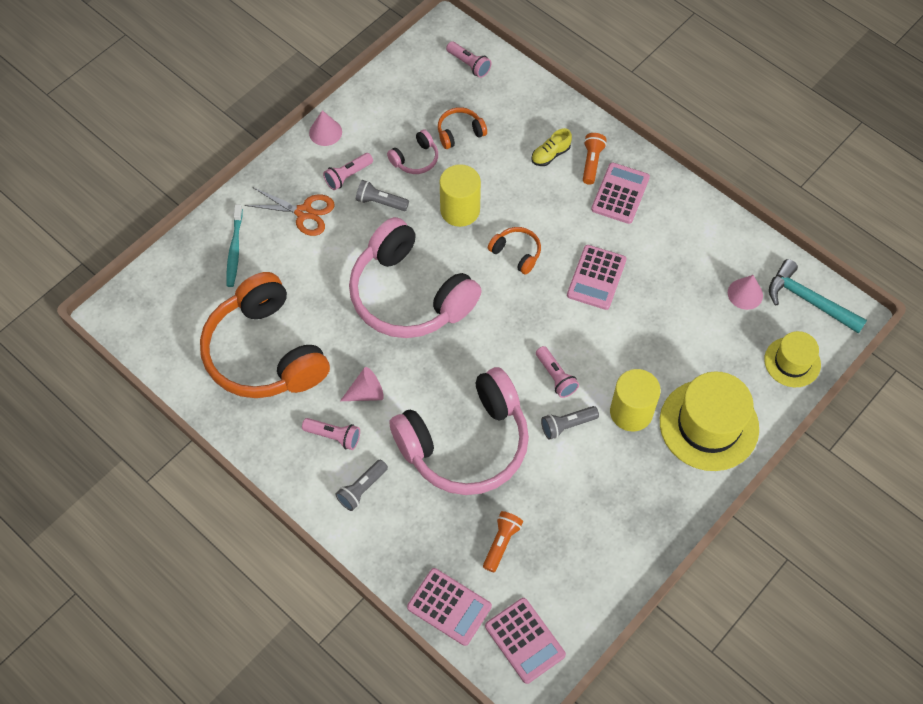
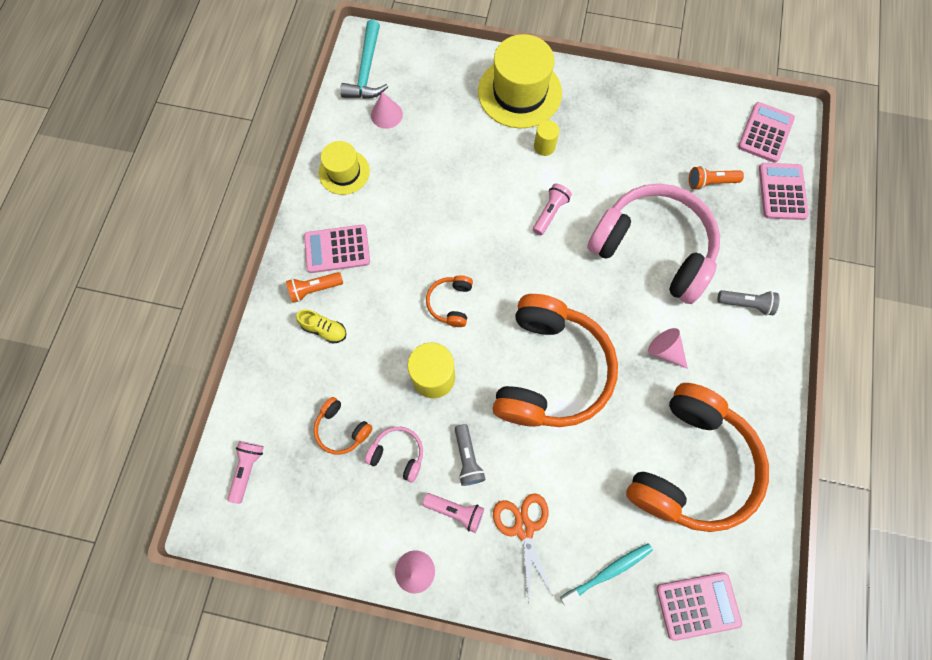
camera: 120 degrees left, 10 degrees up
(334, 436) = (720, 353): pink flashlight -> none
(409, 295) = (550, 371): pink headphones -> orange headphones
(567, 425) = (586, 184): grey flashlight -> none
(596, 278) = (437, 227): pink calculator -> pink calculator (697, 605)
(631, 412) = (544, 146): yellow cylinder -> yellow cylinder, size x0.57
(792, 362) = (430, 61): yellow hat -> yellow hat (344, 172)

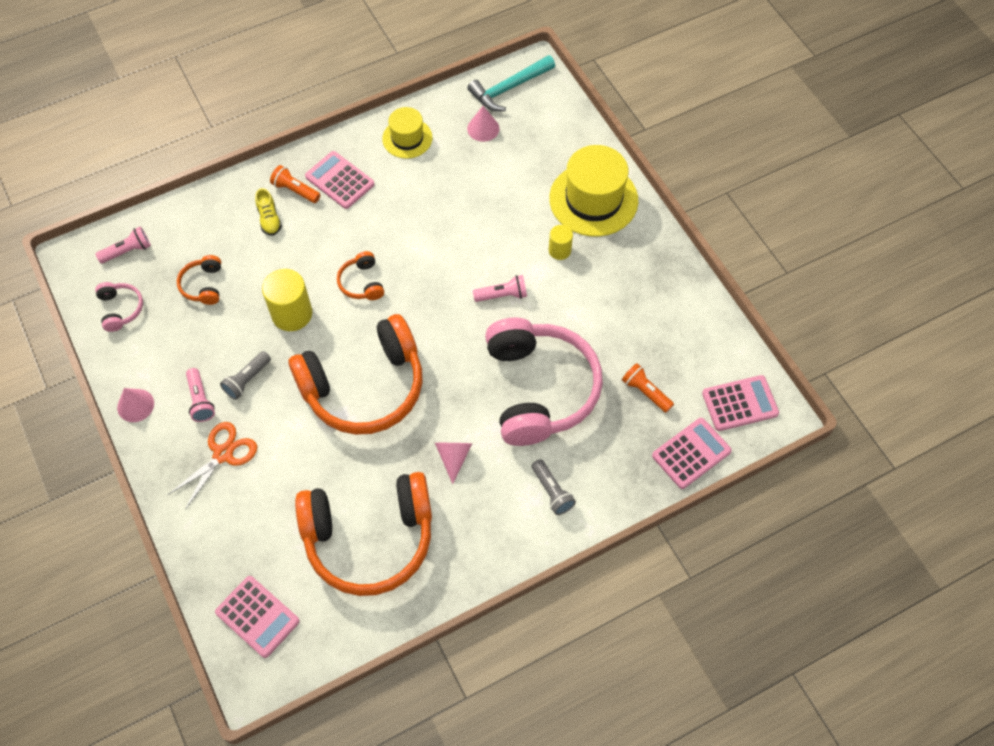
camera: 50 degrees right, 10 degrees down
(398, 454) = (213, 333): pink headphones -> pink headphones (121, 309)
(450, 303) = (362, 283): orange headphones -> orange headphones turned 75 degrees counterclockwise
(608, 571) = (235, 535): turquoise toothbrush -> none

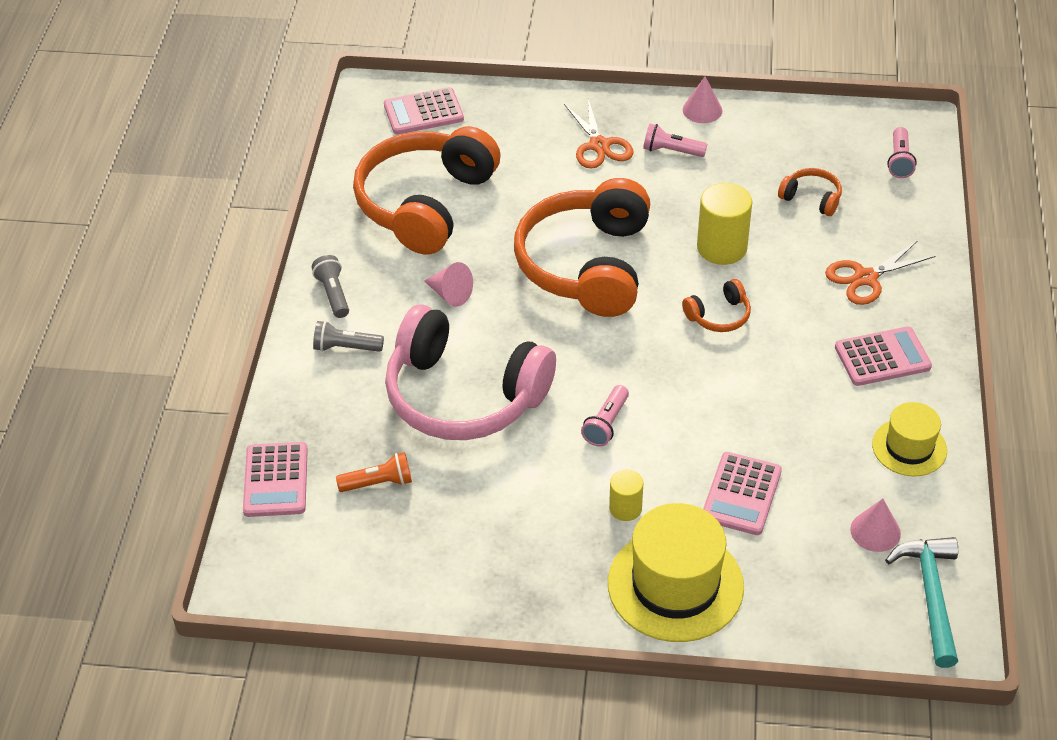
camera: 125 degrees right, 15 degrees down
(121, 309) = (826, 134): pink headphones -> none
(247, 380) = (667, 188): grey flashlight -> grey flashlight (333, 294)
(269, 219) = (865, 278): yellow shoe -> orange scissors
(295, 190) = (894, 314): orange flashlight -> none
(362, 283) = (719, 316): orange headphones -> orange headphones turned 135 degrees clockwise
(740, 403) = (287, 560): pink calculator -> pink calculator (741, 494)

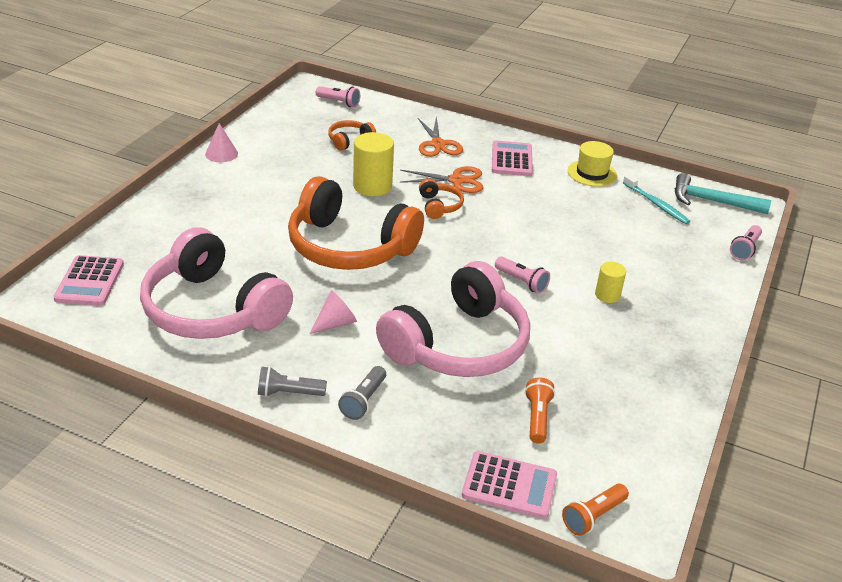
camera: 75 degrees left, 10 degrees down
(259, 551) = (593, 516): none -> orange flashlight
(425, 203) = (212, 309): orange headphones -> pink headphones
(599, 145) = (219, 206): orange scissors -> orange scissors (456, 180)
(671, 151) = (254, 178): pink flashlight -> pink flashlight (745, 249)
(675, 585) = (683, 292): yellow hat -> none
(741, 494) = (610, 243): pink calculator -> none
(875, 531) = (656, 204): pink cone -> turquoise toothbrush

